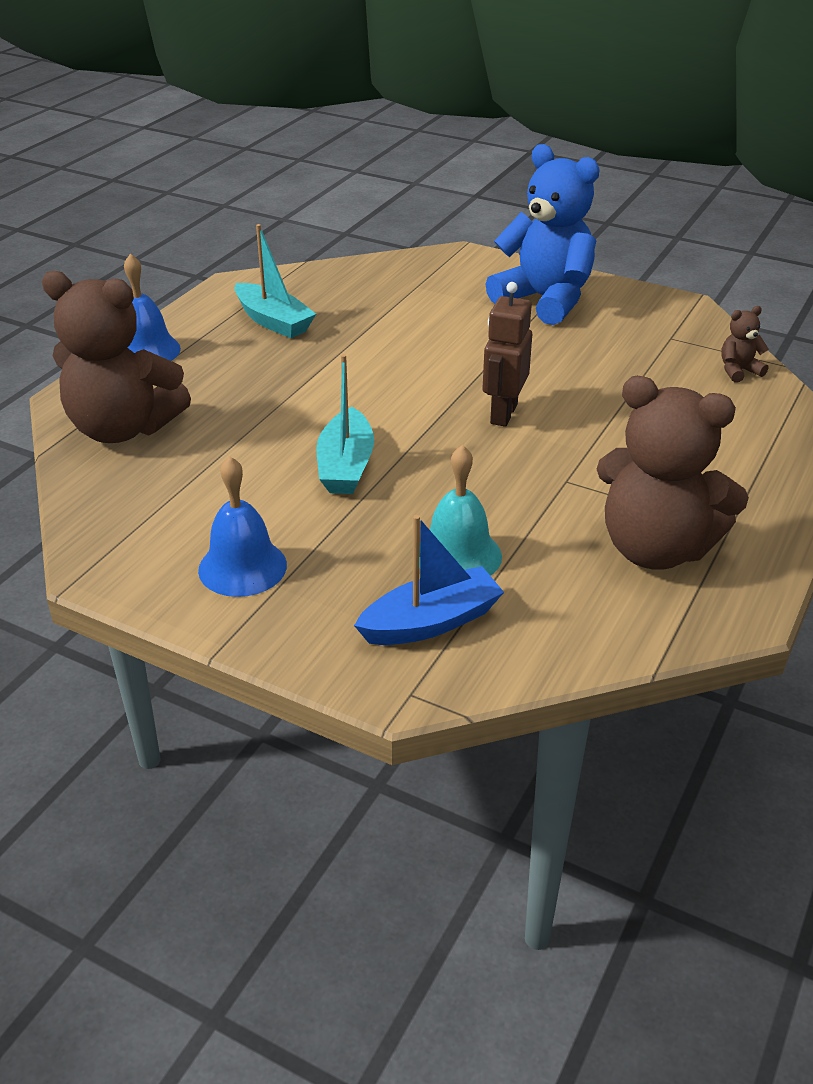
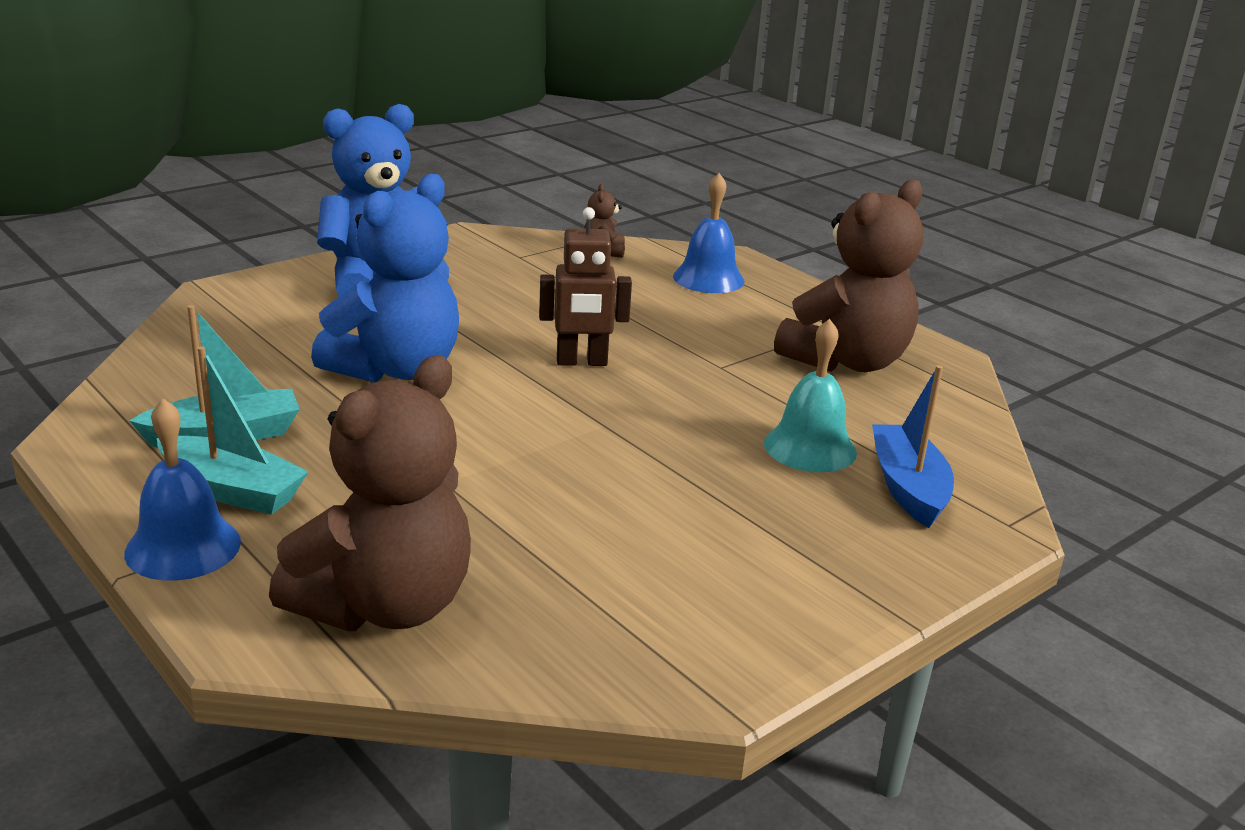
camera: 70 degrees left, 10 degrees down
(242, 567) = (766, 574): blue bell -> blue bell (708, 278)
(346, 466) = (610, 467): turquoise boat -> turquoise boat (232, 491)
(413, 346) = (396, 369): none -> blue teddy bear
(503, 414) = (582, 362): brown robot -> brown robot turned 45 degrees counterclockwise

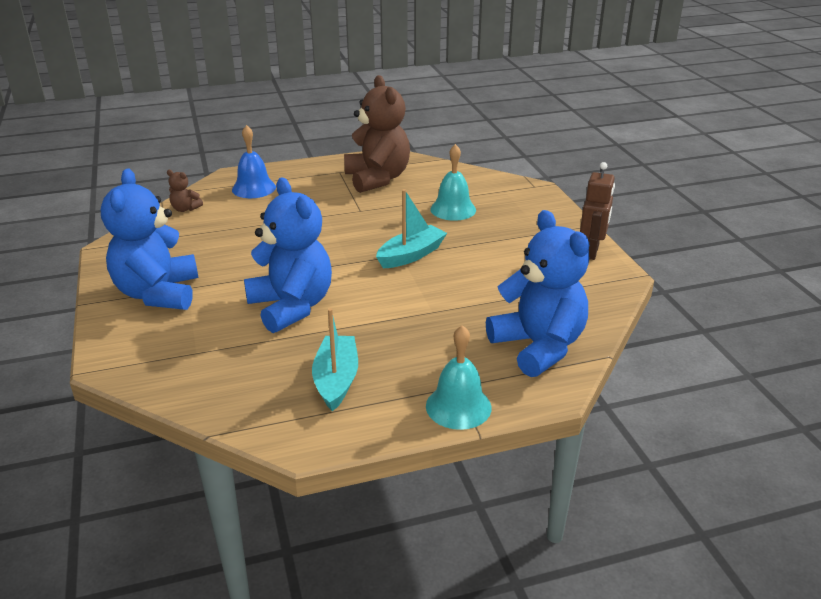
camera: 65 degrees left, 5 degrees up
(183, 547) = (458, 406): blue bell -> turquoise bell
(232, 491) = (405, 383): turquoise boat -> turquoise boat (411, 255)
(385, 605) = (538, 347): brown teddy bear -> blue teddy bear
(582, 362) = (327, 246): brown robot -> brown robot (591, 252)
(908, 487) = (497, 197): blue boat -> none

